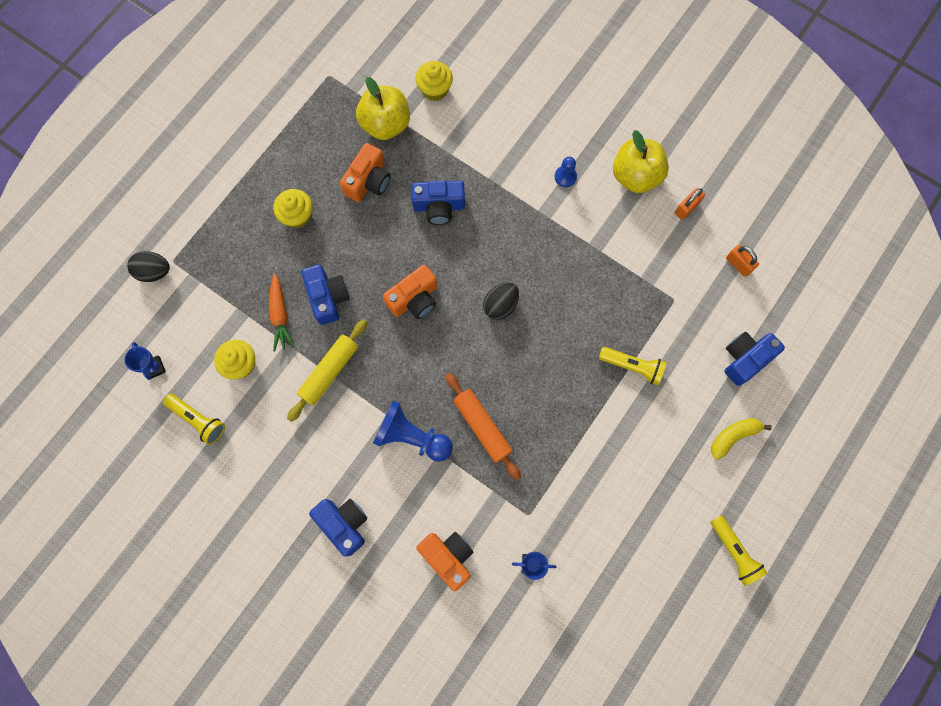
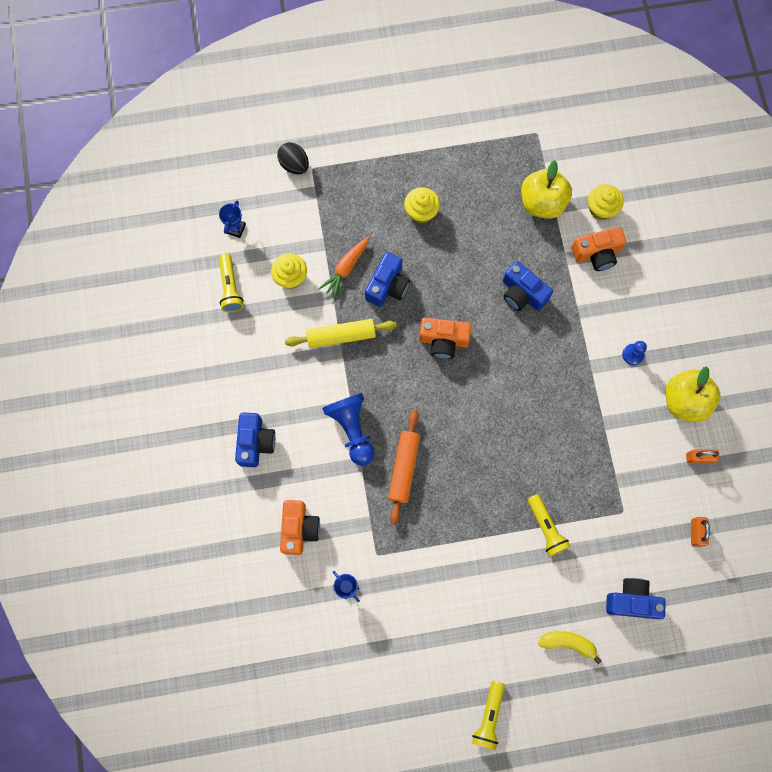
camera: 45 degrees right, 0 degrees up
(368, 181) = (491, 231): orange camera -> orange camera (597, 253)
(500, 305) = (497, 400): black egg -> none

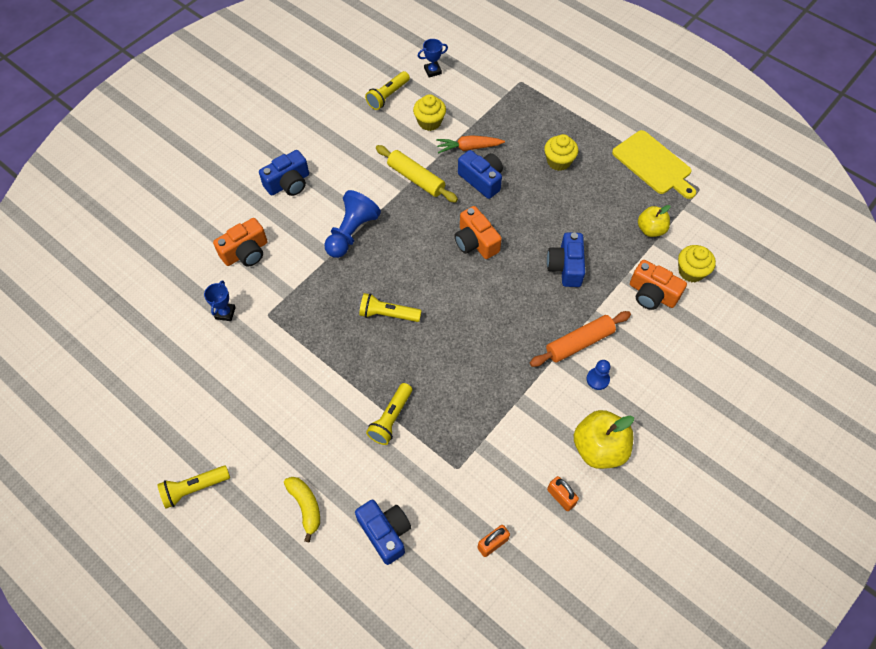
camera: 50 degrees right, 15 degrees down
(294, 165) = (512, 70): black egg -> none
(387, 286) = (482, 180): blue camera -> blue camera turned 120 degrees counterclockwise
(404, 468) = (351, 285): orange rolling pin -> orange rolling pin (579, 342)
(454, 460) = (388, 314): none -> yellow flashlight
(486, 145) = (653, 164): none -> yellow cutting board
(542, 203) = (650, 229): yellow apple -> yellow apple, size x0.63

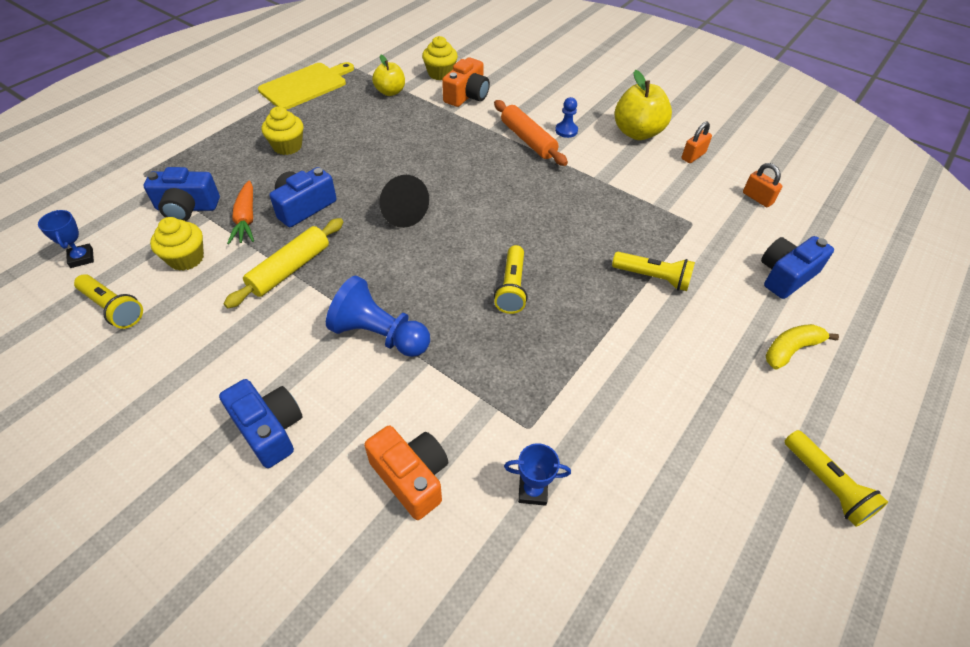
camera: 95 degrees left, 10 degrees down
(475, 242) = (401, 212): orange camera -> black cone
(566, 267) = (436, 145): blue camera -> blue camera (187, 208)

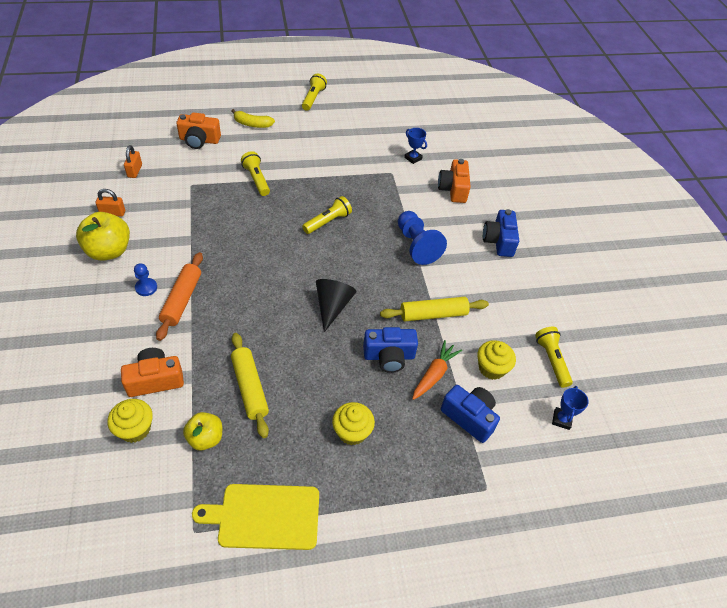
camera: 140 degrees left, 0 degrees up
(397, 126) = (249, 388): none -> yellow rolling pin
(785, 276) = (199, 140): blue camera -> orange camera

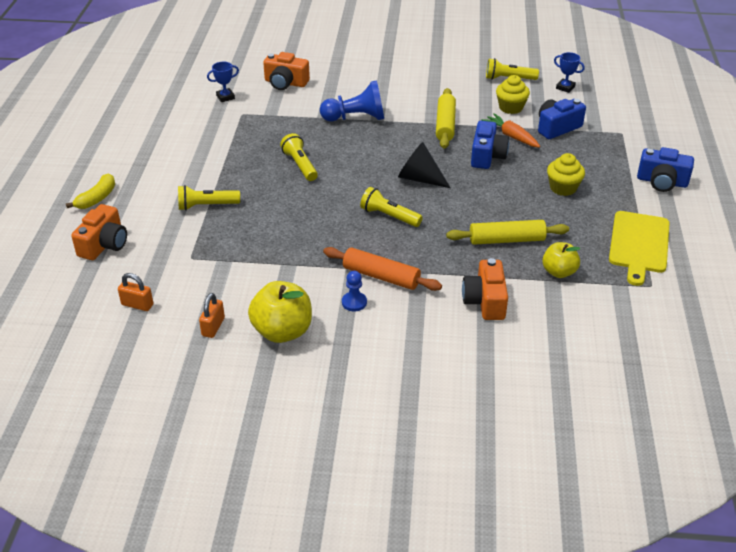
camera: 70 degrees left, 10 degrees down
(135, 429) = (542, 317): yellow cupcake -> none
(313, 98) = (73, 146): yellow flashlight -> yellow flashlight (389, 216)
(499, 241) = (367, 73): blue camera -> blue camera (662, 182)

